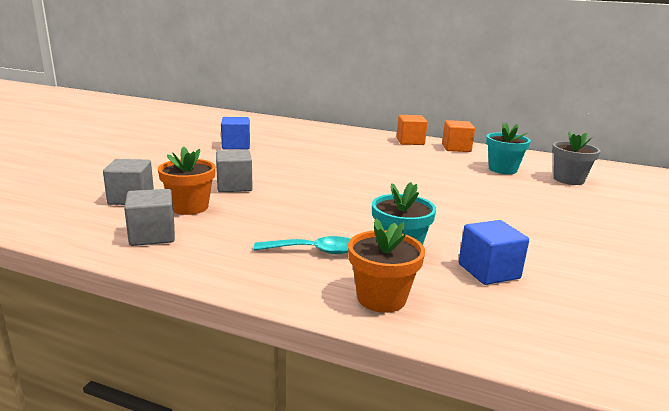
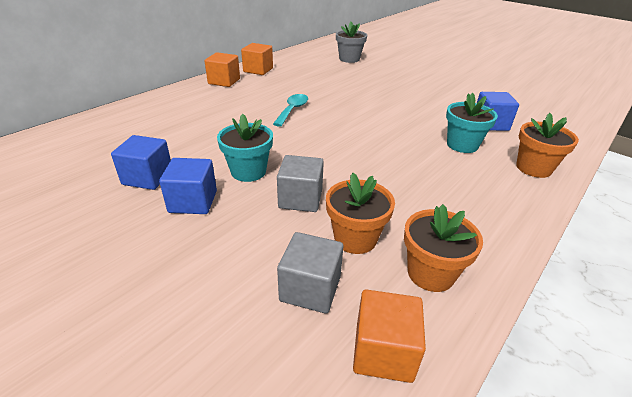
camera: 70 degrees left, 15 degrees up
(73, 222) = (383, 351): none -> orange cube
(152, 235) = (430, 273): grey cube -> orange flower pot
(214, 159) = (193, 201): none -> blue cube
(314, 251) = (465, 179): turquoise spoon -> turquoise spoon (292, 110)
(502, 169) = (319, 70): turquoise flower pot -> turquoise flower pot (248, 171)

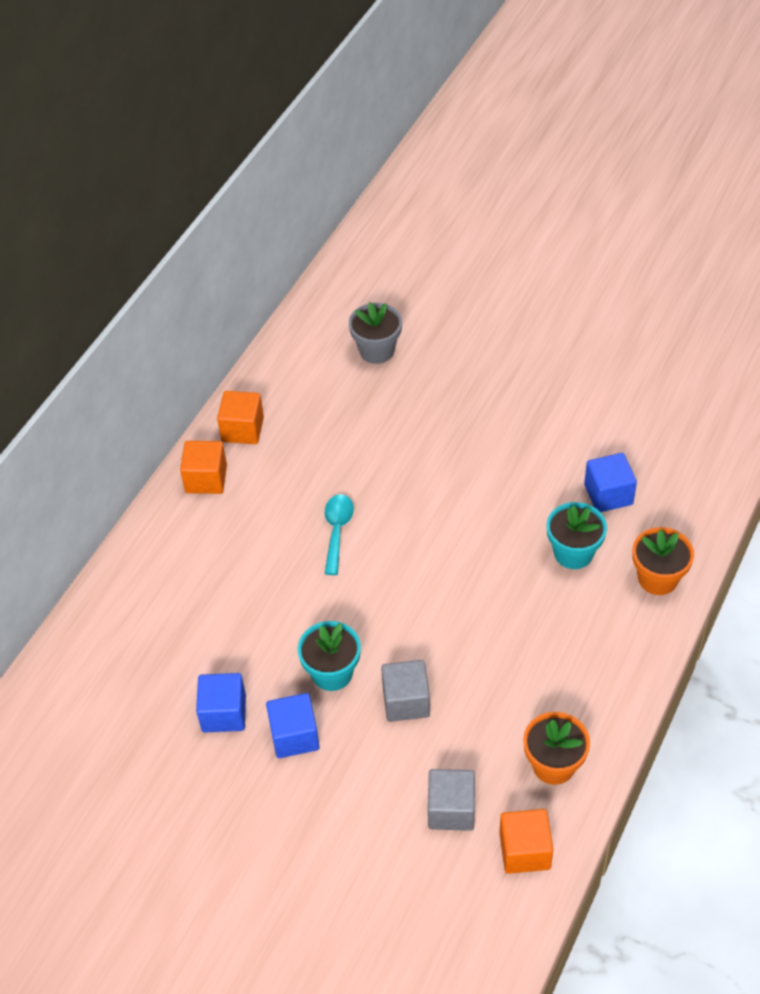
camera: 10 degrees left, 15 degrees up
(355, 238) = (477, 742): orange flower pot -> none

